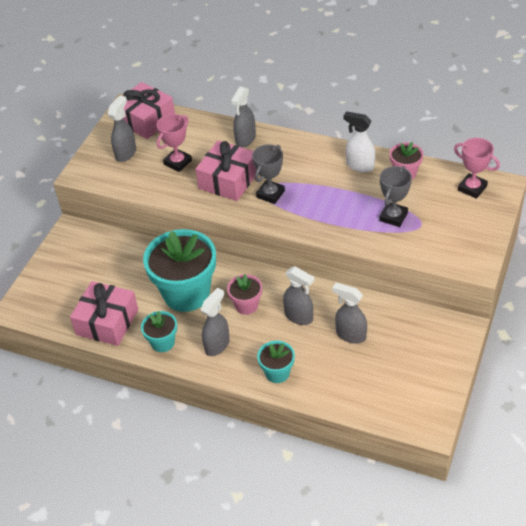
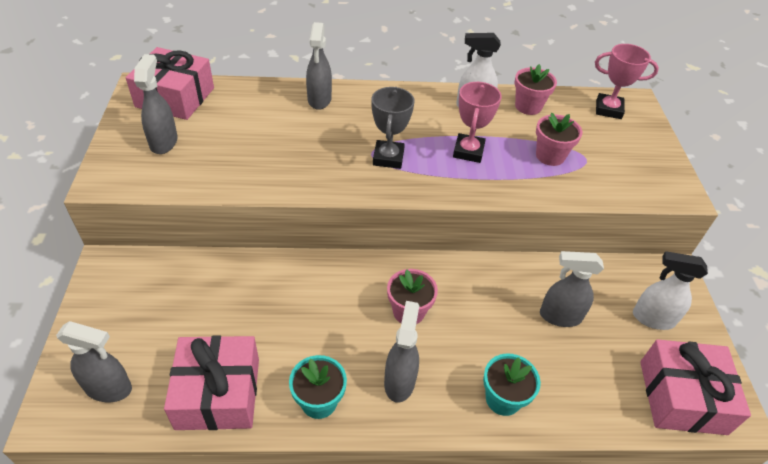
camera: 30 degrees left, 0 degrees up
(178, 162) = (244, 141): pink trophy -> pink trophy (468, 151)
(186, 293) = (318, 316): turquoise flower pot -> none
(228, 180) = (324, 151): pink gift -> pink gift (682, 397)
(299, 317) = (484, 309): grey spray bottle -> grey spray bottle (109, 388)
(393, 217) = (550, 156): grey trophy -> pink flower pot
(419, 354) = (652, 318): none -> white spray bottle

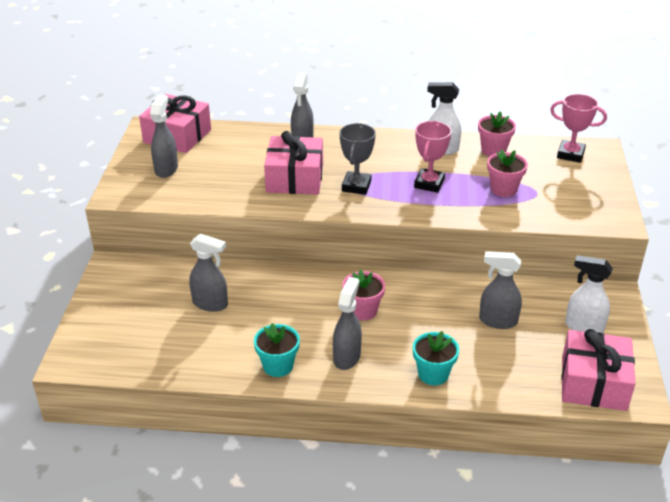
camera: 10 degrees right, 10 degrees down
(109, 388) = (112, 347): grey spray bottle -> grey spray bottle (210, 304)
(218, 393) = (197, 355): pink gift -> pink gift (295, 178)

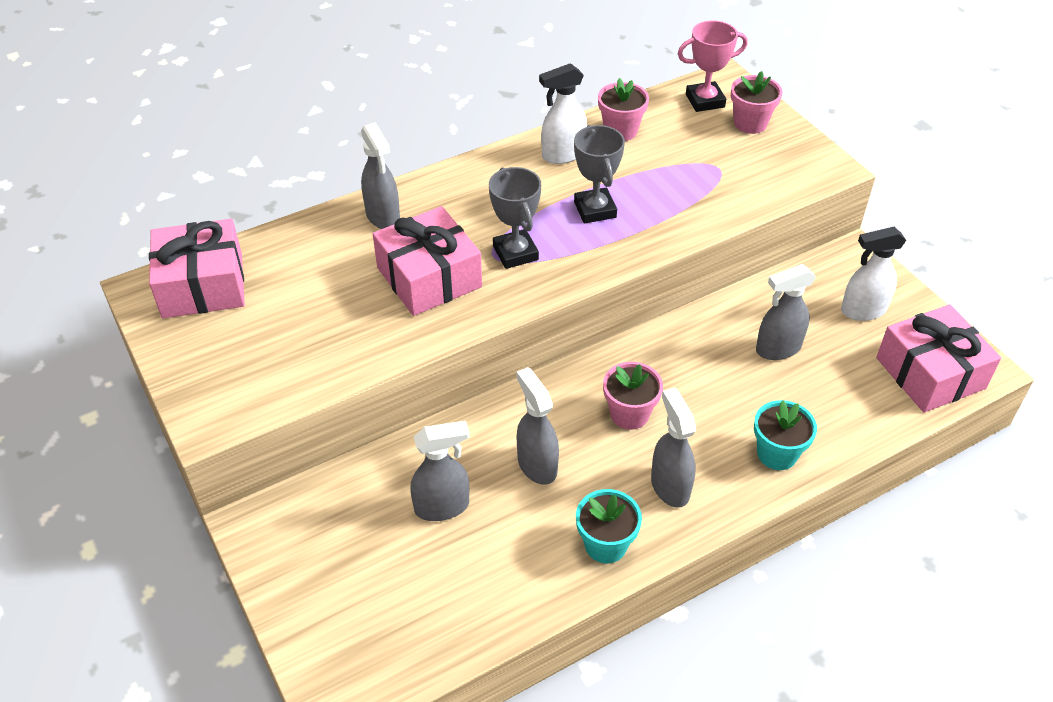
camera: 35 degrees left, 10 degrees up
(166, 169) = (240, 345): grey spray bottle -> grey spray bottle (537, 465)
(429, 183) = (595, 210): pink trophy -> grey trophy
(503, 189) = (681, 179): pink flower pot -> pink flower pot (750, 123)

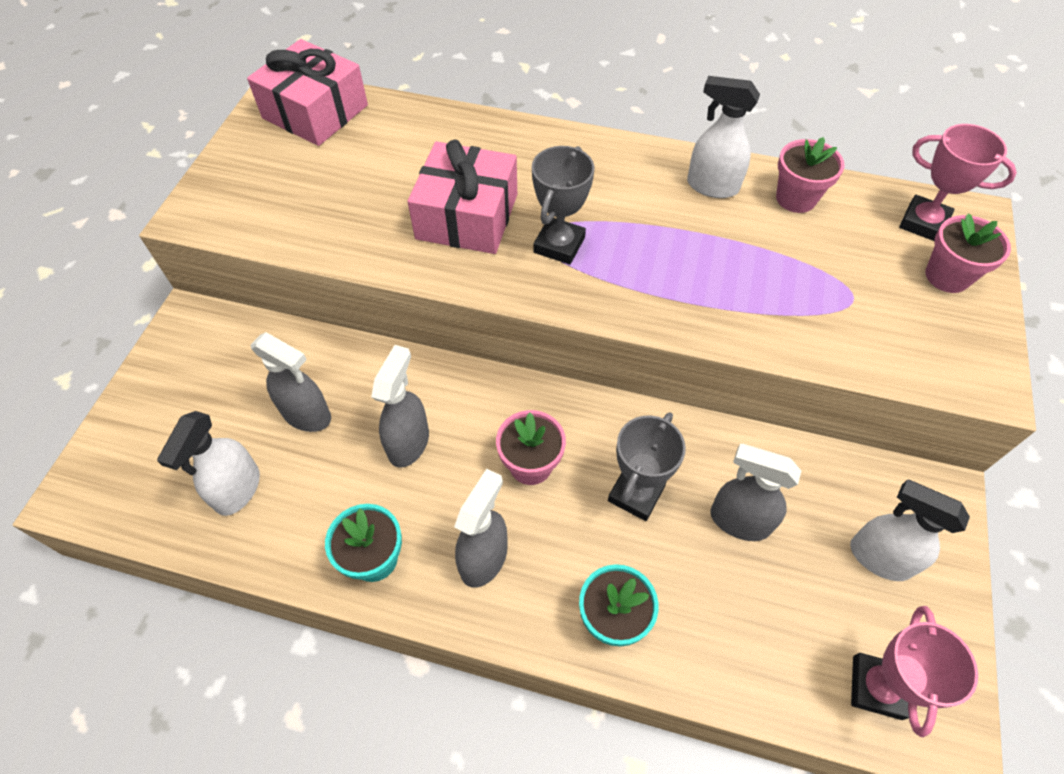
camera: 45 degrees right, 10 degrees up
(383, 216) = (498, 143): grey spray bottle -> none
(459, 589) = (237, 490): none -> white spray bottle
(595, 210) = (677, 255): grey trophy -> grey trophy (636, 494)
(930, 373) = (876, 687): pink gift -> pink trophy

